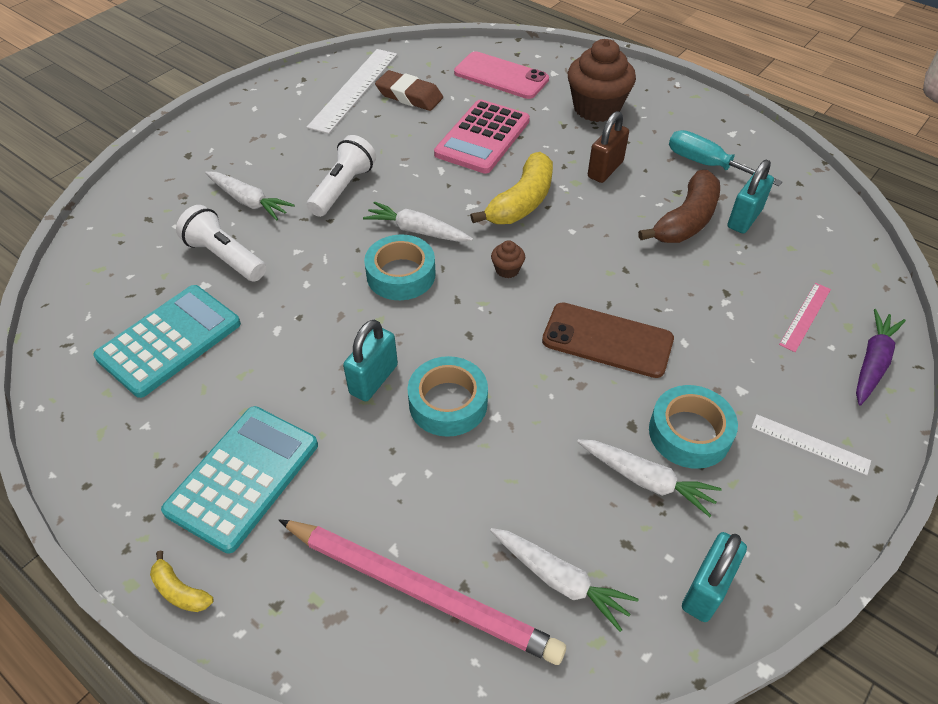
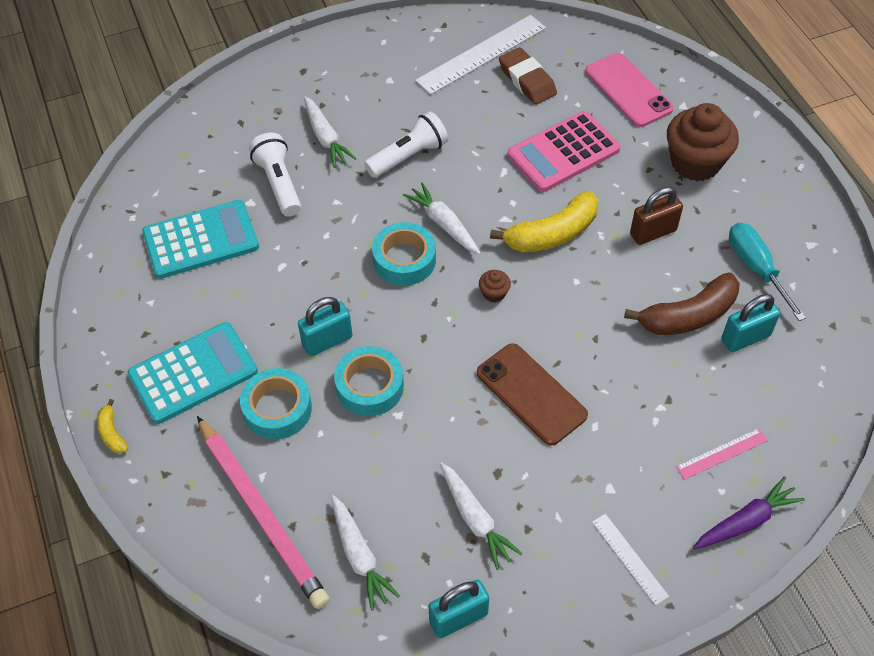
camera: 30 degrees right, 5 degrees up
(689, 433) = (538, 501): turquoise tape -> turquoise tape (277, 409)

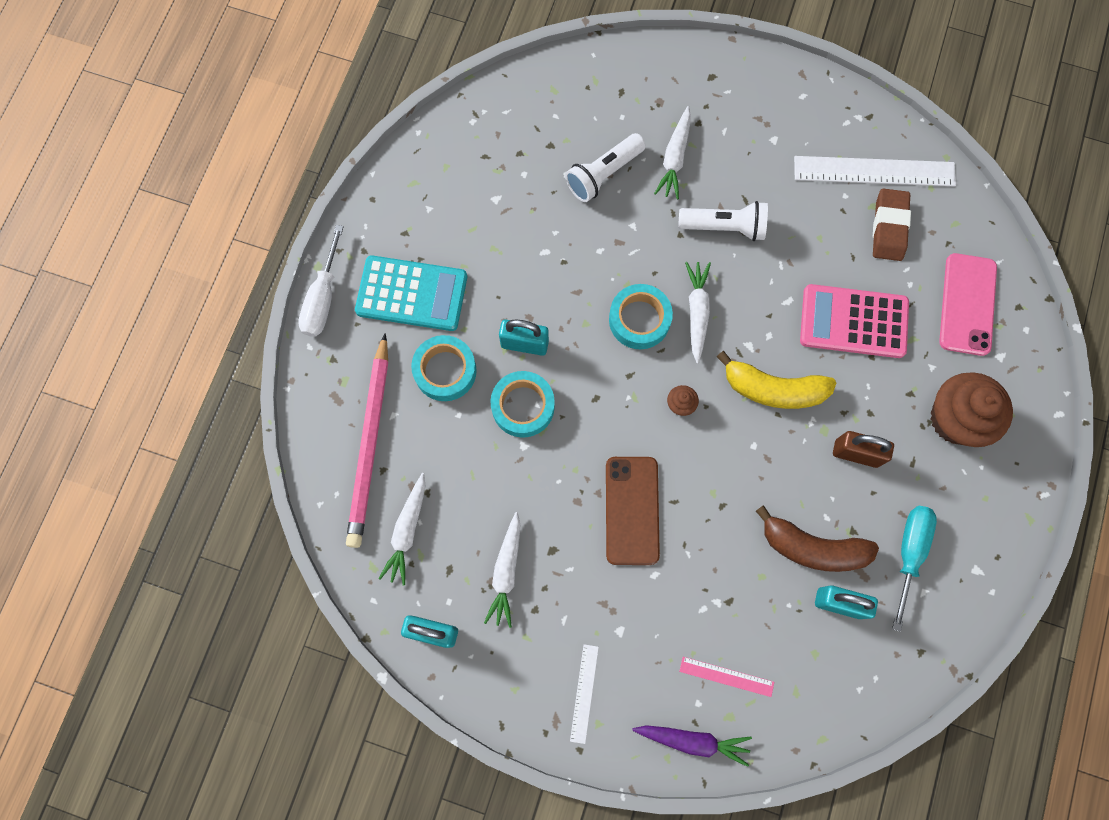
camera: 40 degrees right, 20 degrees up
(112, 433) = (323, 298): yellow banana -> white screwdriver
(201, 240) = (505, 182): turquoise calculator -> none
(279, 183) = (603, 174): white flashlight -> white flashlight turned 150 degrees counterclockwise

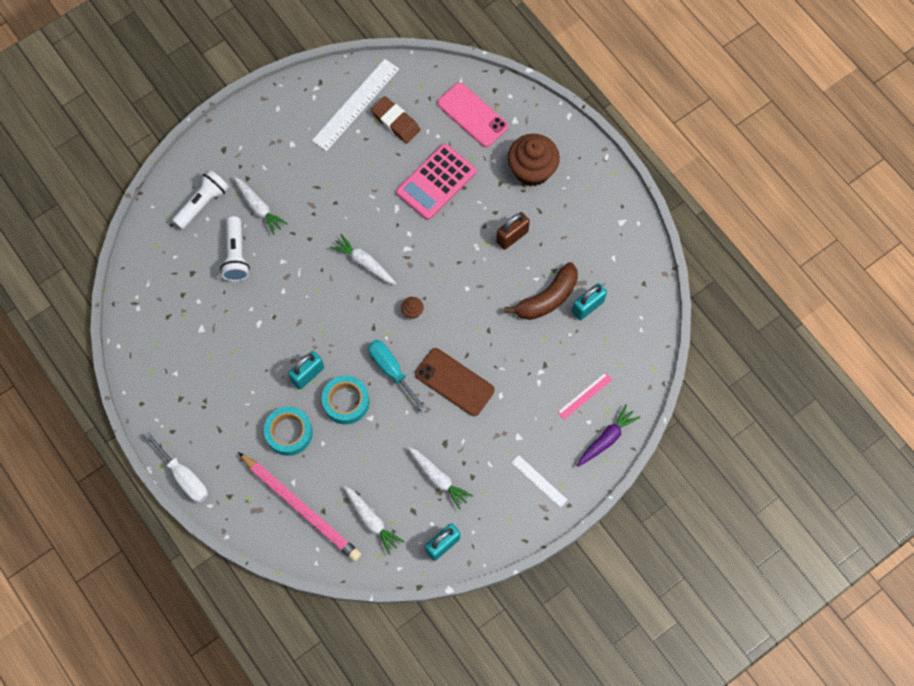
camera: 55 degrees left, 5 degrees down
(412, 294) = (224, 420): turquoise calculator -> none
(639, 320) = (344, 298): turquoise tape -> none
(724, 227) = (324, 210): white flashlight -> white flashlight (203, 203)
(773, 389) = (442, 254): yellow banana -> none
(909, 553) = (587, 250): turquoise screwdriver -> turquoise screwdriver (391, 371)

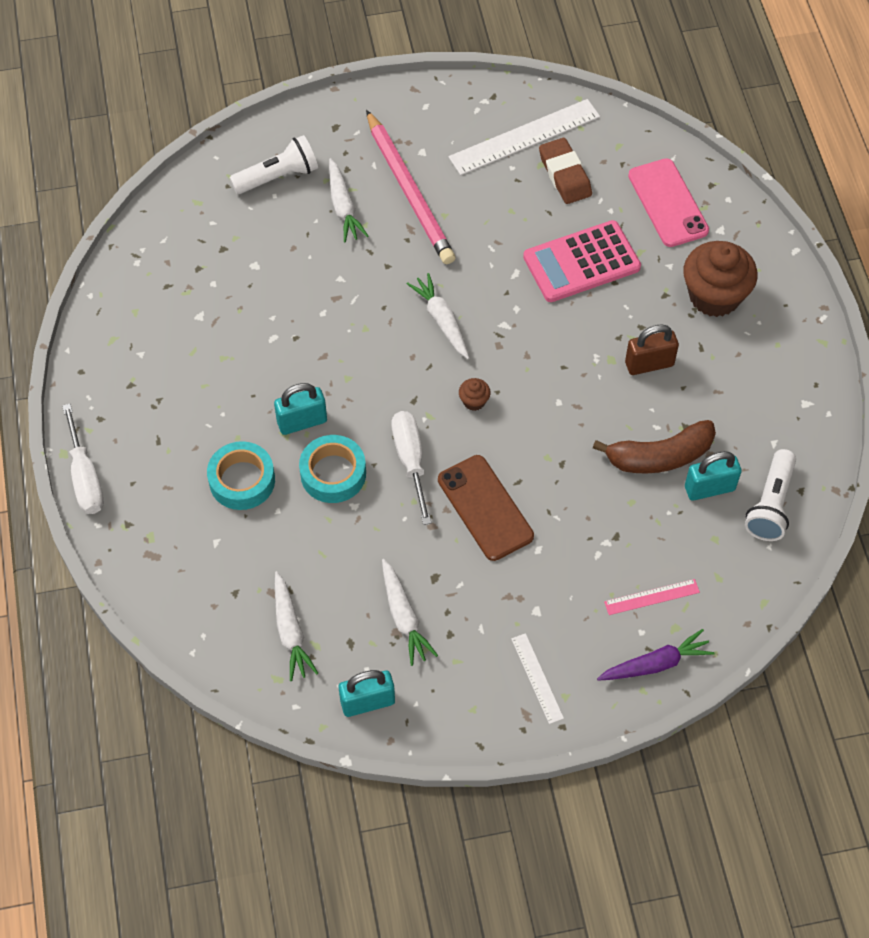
camera: 25 degrees right, 10 degrees down
(236, 255) = (287, 249): white flashlight -> white flashlight (770, 505)
(301, 507) = (209, 576): pink pencil -> pink pencil (409, 191)
(391, 371) = (410, 461): turquoise screwdriver -> white screwdriver

